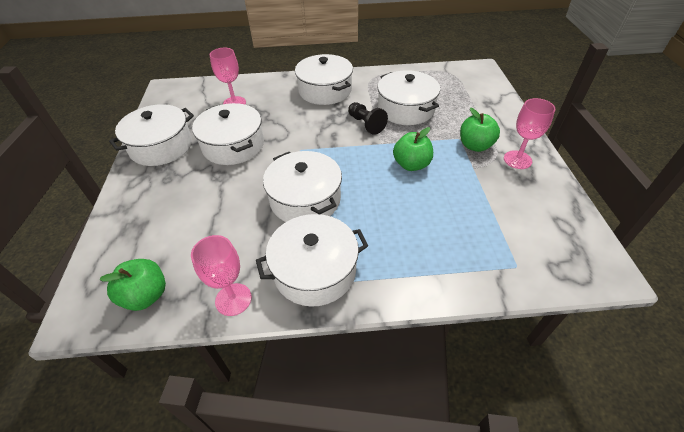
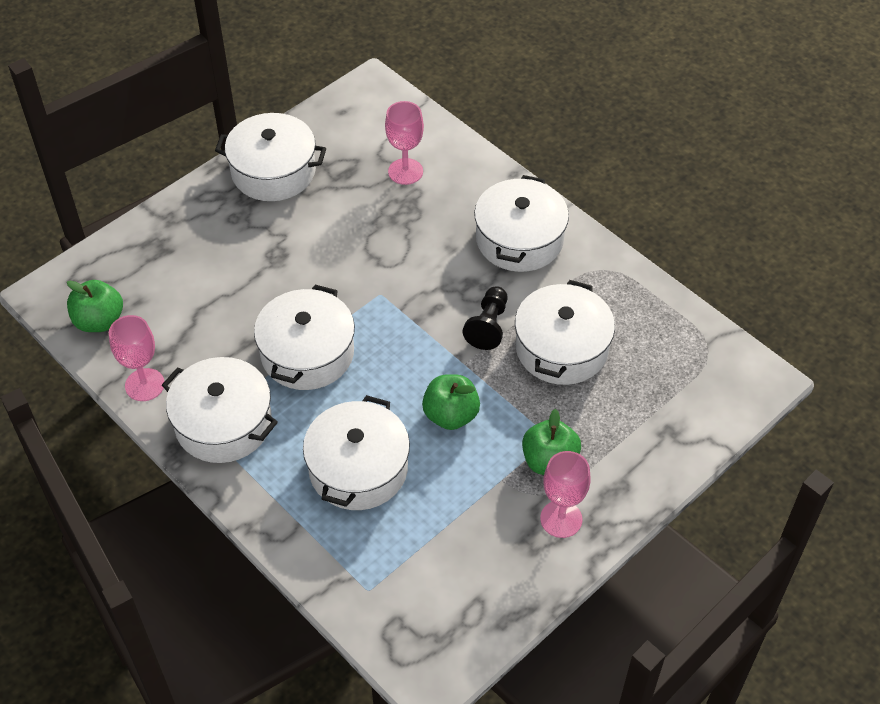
camera: 50 degrees right, 5 degrees up
(233, 145) = (332, 230): white pot -> white pot (358, 469)

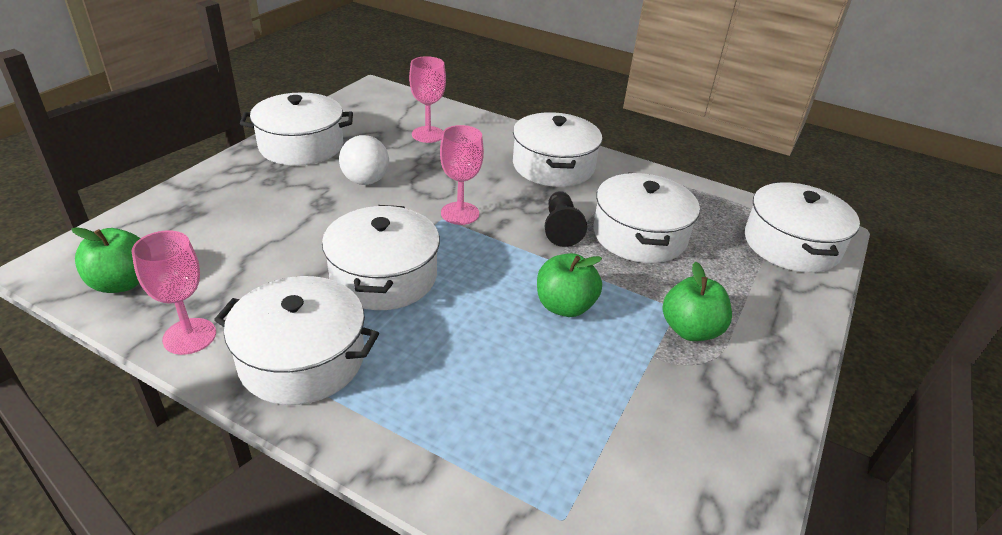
camera: 20 degrees left, 15 degrees down
(323, 232) = (365, 181): none -> white ball
(358, 469) = (486, 376): white pot -> white pot (791, 244)
(561, 519) = (739, 383): pink goblet -> pink goblet (460, 213)

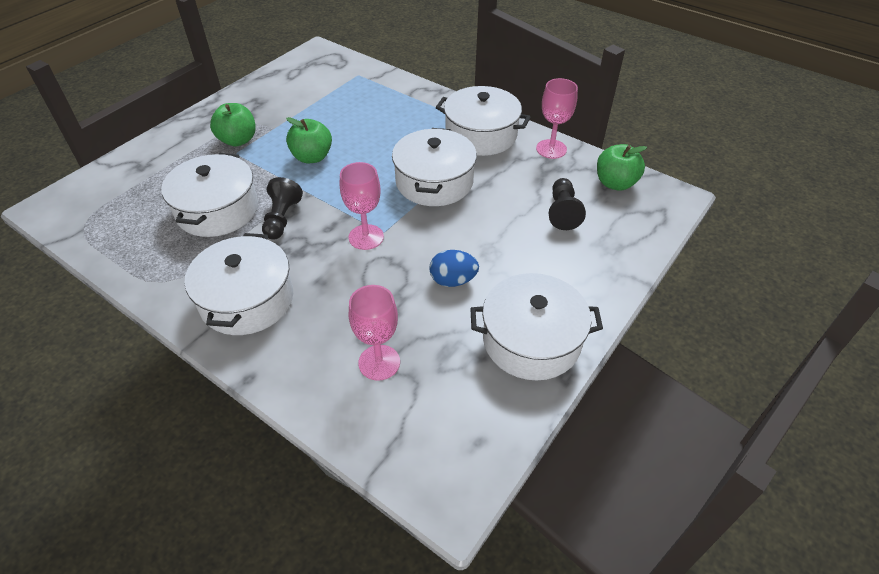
camera: 170 degrees left, 10 degrees up
(220, 244) = (562, 212): none -> black pawn
(365, 181) = (453, 280): white ball -> blue egg
(791, 244) = (93, 197): white pot -> none

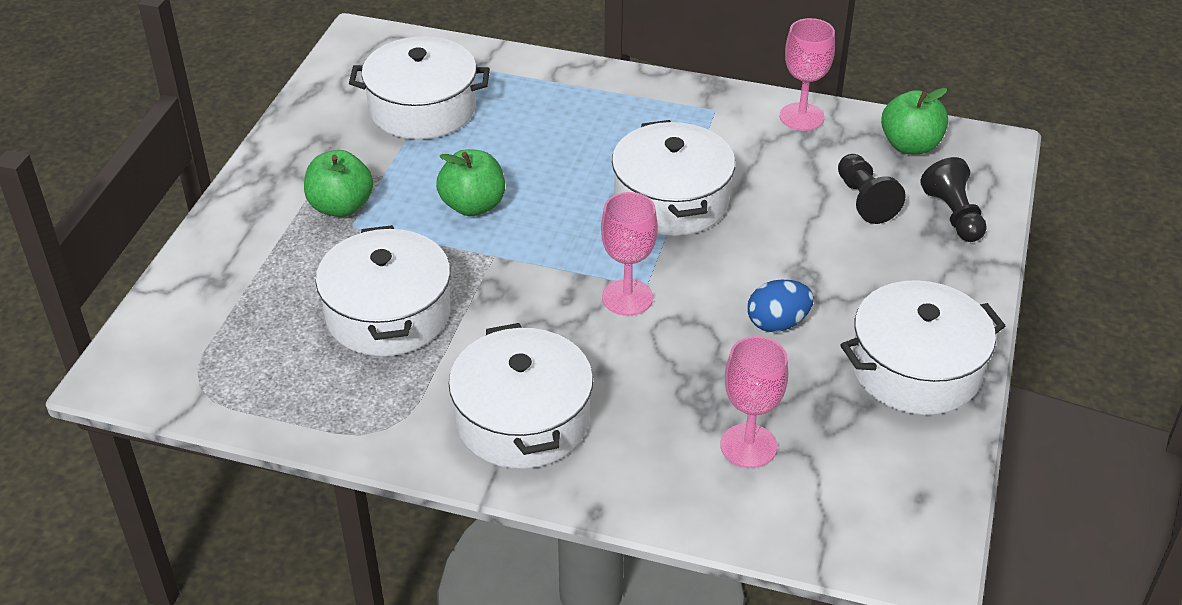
camera: 20 degrees left, 5 degrees down
(282, 218) = (492, 302): black pawn -> black pawn (953, 215)
(481, 135) = (694, 118): white pot -> white pot (422, 108)

